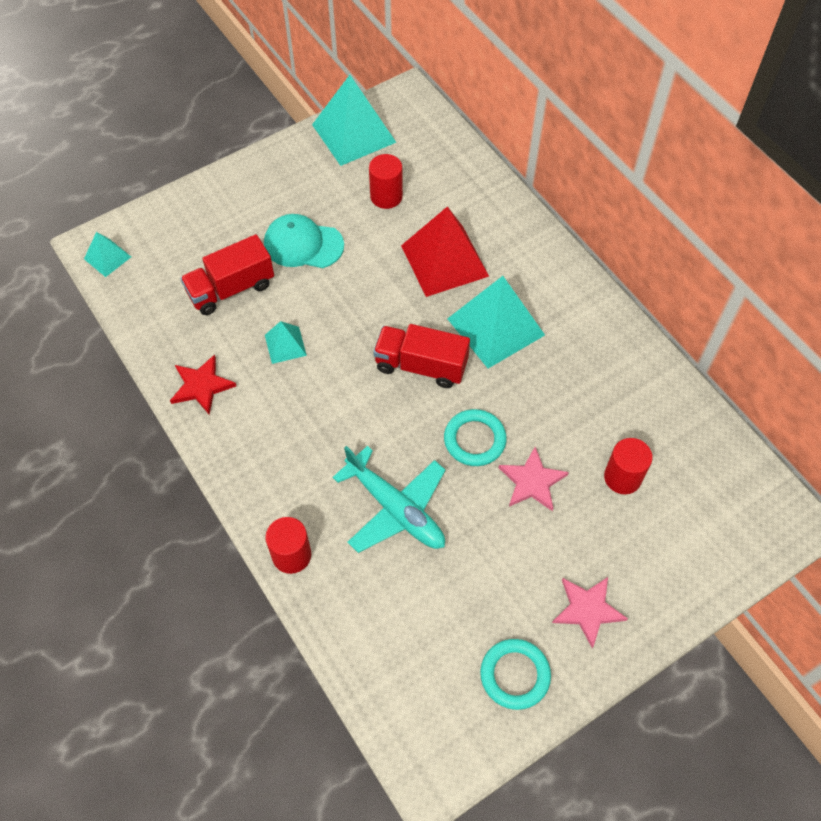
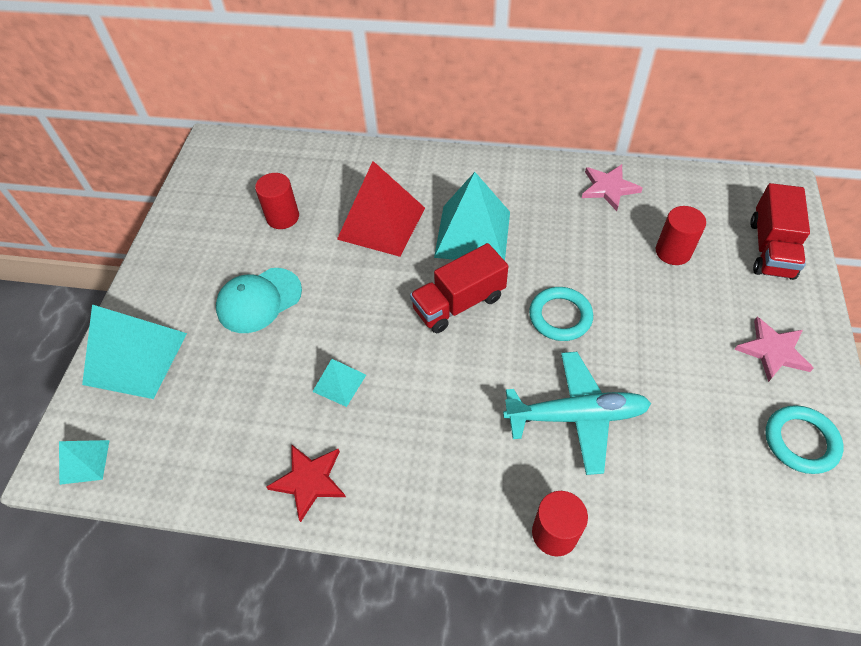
camera: 45 degrees left, 5 degrees down
(231, 289) = (238, 383): red truck -> red truck (770, 248)
(353, 133) = (201, 196): turquoise pyramid -> turquoise pyramid (135, 358)
(532, 481) = (630, 306): pink star -> pink star (608, 188)

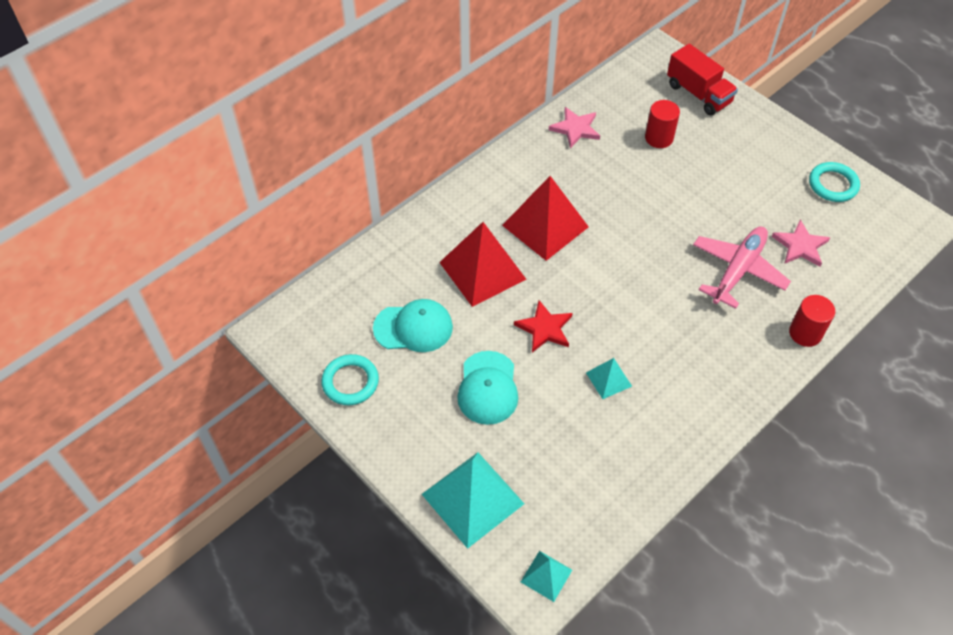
camera: 55 degrees left, 0 degrees up
(282, 217) = (413, 327): red cylinder -> turquoise cap
(309, 481) = (674, 439): red star -> red star (544, 328)
(459, 303) = (600, 272): red truck -> none
(472, 234) = (545, 226): turquoise pyramid -> red pyramid
(560, 316) = (658, 227): turquoise ring -> turquoise ring (350, 382)
(576, 416) = (738, 270): turquoise plane -> pink plane
(773, 351) = (769, 150): pink star -> pink star (800, 246)

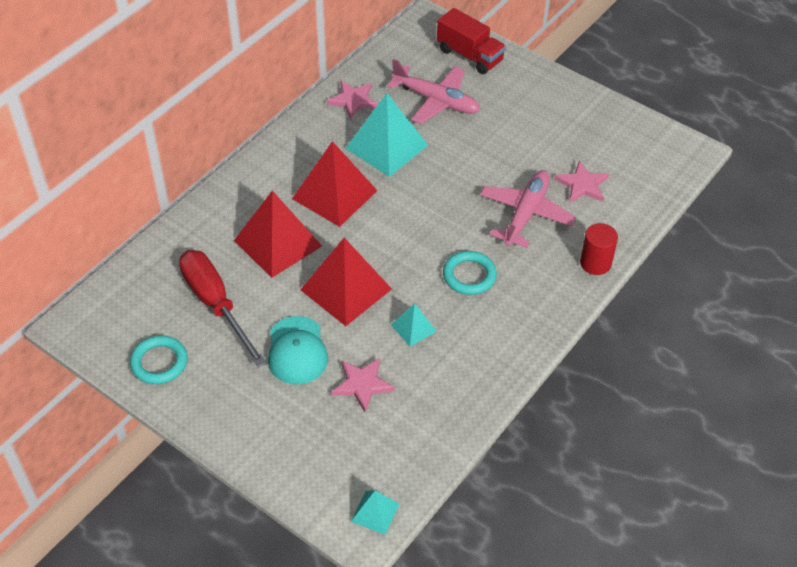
camera: 10 degrees left, 5 degrees down
(413, 327) = (216, 304): turquoise cap -> red screwdriver
(472, 499) = (295, 453): turquoise pyramid -> turquoise pyramid (386, 146)
(544, 328) = (346, 289): red star -> red pyramid
(549, 434) = (362, 384): none -> pink star
(659, 138) = (436, 100): red cylinder -> pink plane
(833, 185) = (607, 126): turquoise ring -> turquoise ring (469, 275)

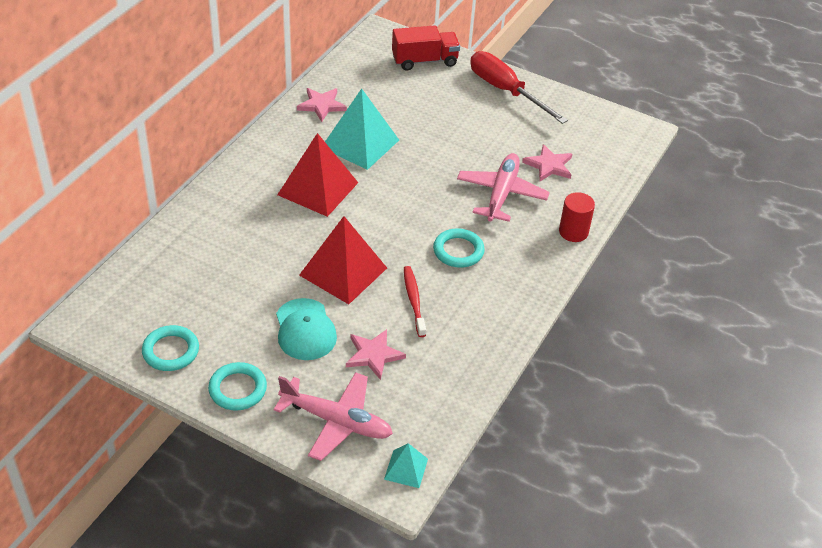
camera: 10 degrees left, 5 degrees down
(216, 304) = (218, 294): red screwdriver -> red screwdriver (506, 91)
(219, 409) = (237, 389): none -> turquoise ring
(278, 243) = (270, 235): red pyramid -> none
(413, 328) = (414, 301): turquoise pyramid -> red toothbrush
(436, 100) = (400, 101): pink plane -> pink plane (336, 421)
(469, 55) = (424, 61): red truck -> red truck turned 45 degrees counterclockwise

